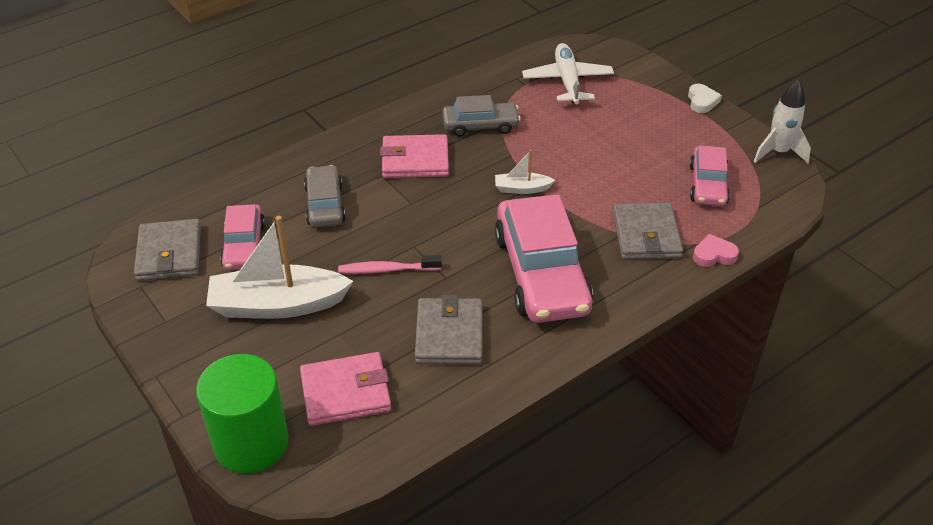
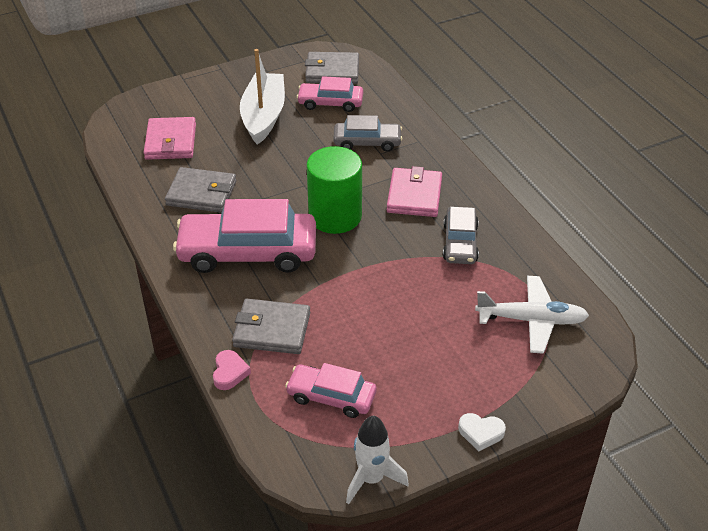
camera: 100 degrees right, 0 degrees up
(251, 443) = (149, 103): green cylinder -> green cylinder (335, 216)
(386, 270) = (281, 168): pink toothbrush -> none
(522, 189) = (359, 257): white boat -> none

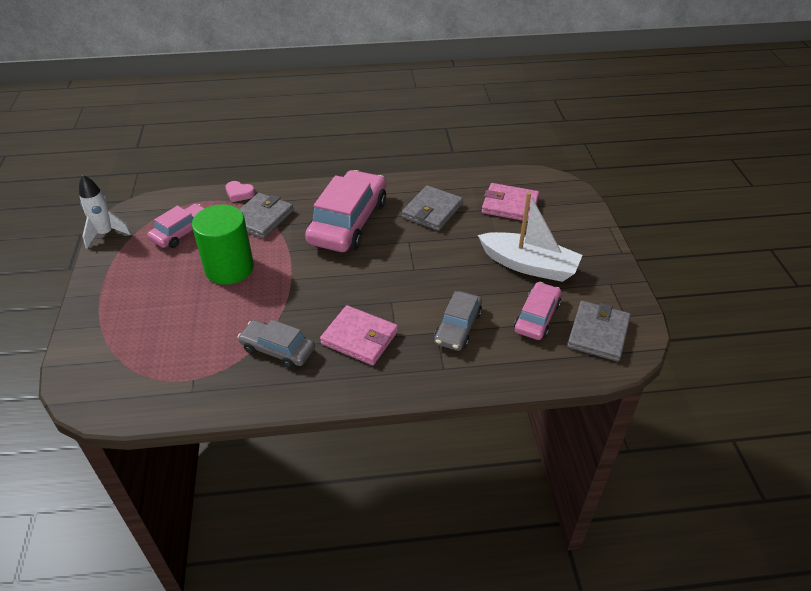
camera: 110 degrees right, 0 degrees up
(335, 216) = (361, 278): green cylinder -> green cylinder (229, 268)
(481, 433) = (87, 294): white heart -> none
(531, 320) = (156, 364): white plane -> none

